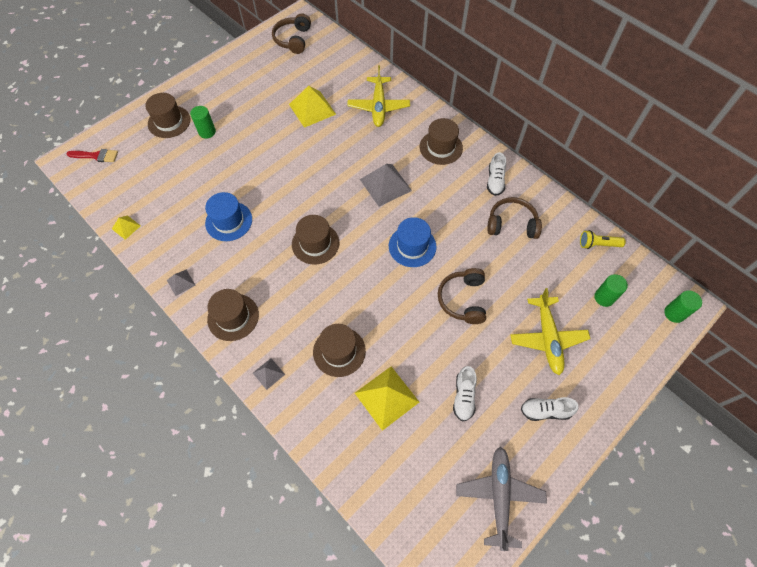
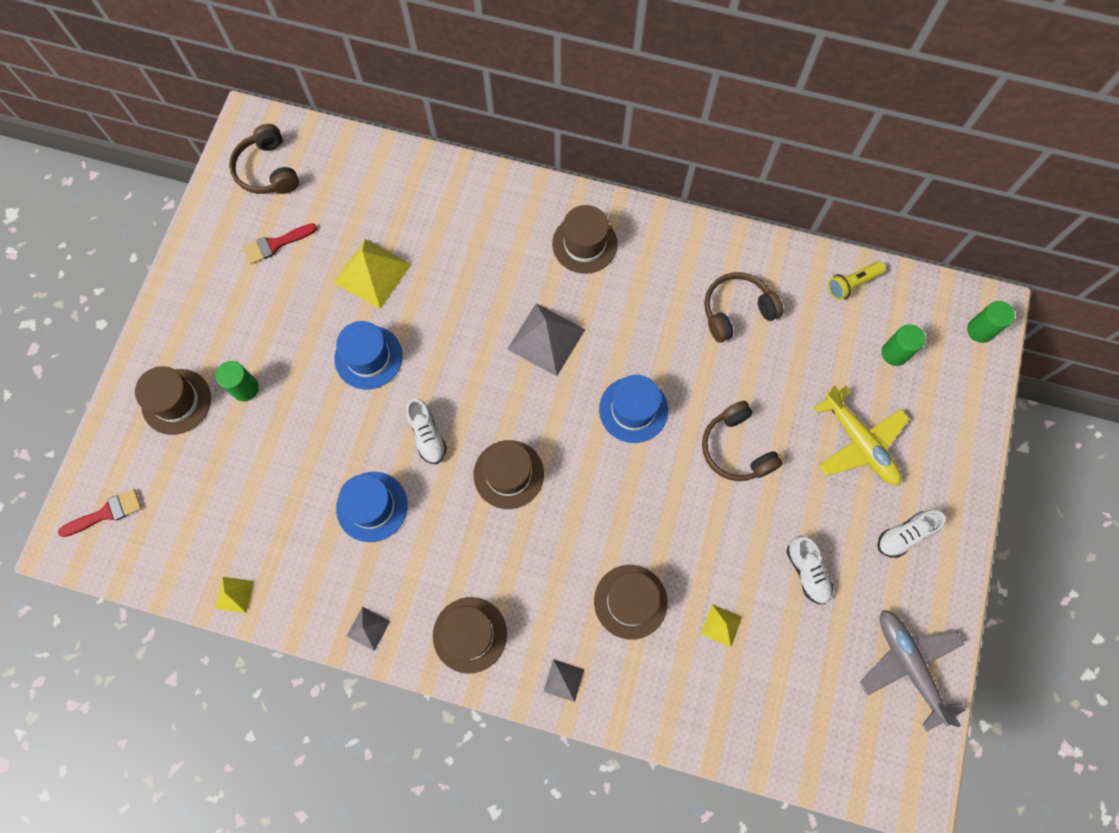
camera: 30 degrees left, 10 degrees up
(272, 74) = (275, 244): none -> red brush
(281, 147) = (368, 357): none -> blue hat
(378, 107) = (463, 222): yellow plane -> none
(386, 397) = (721, 625): yellow pyramid -> yellow pyramid, size x0.51
(495, 181) = (682, 258): white shoe -> white shoe (427, 435)

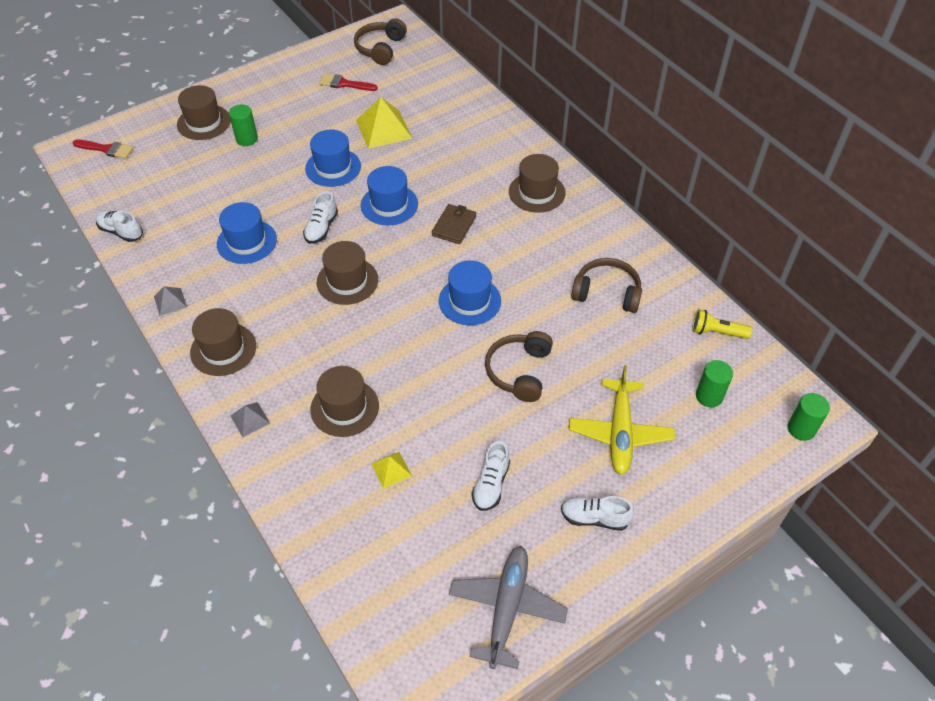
camera: 40 degrees right, 20 degrees down
(234, 594) = (121, 232): yellow pyramid -> white shoe
(465, 360) = (389, 205): none -> blue hat
(546, 339) = (454, 226): grey pyramid -> brown wallet

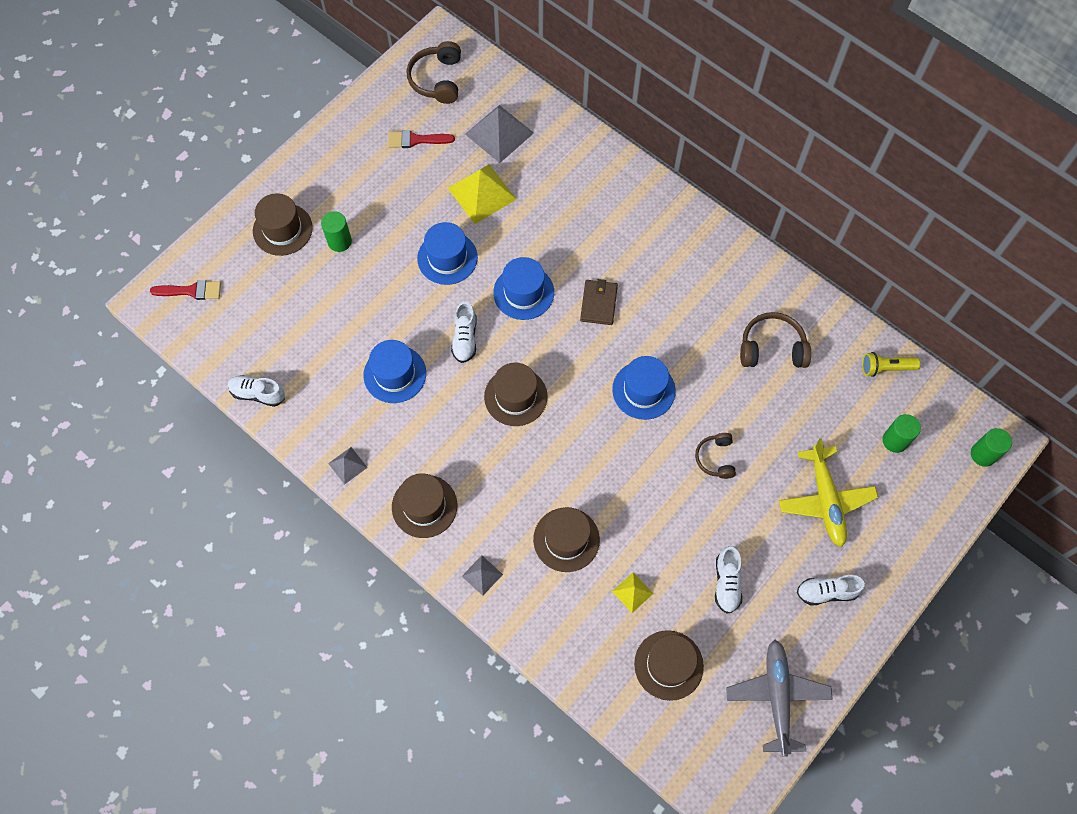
camera: 15 degrees left, 15 degrees up
(416, 92) = (499, 133): none -> grey pyramid
(519, 371) = (715, 458): brown headphones -> brown headphones, size x0.64
(537, 192) = (668, 241): brown hat -> brown hat (668, 665)

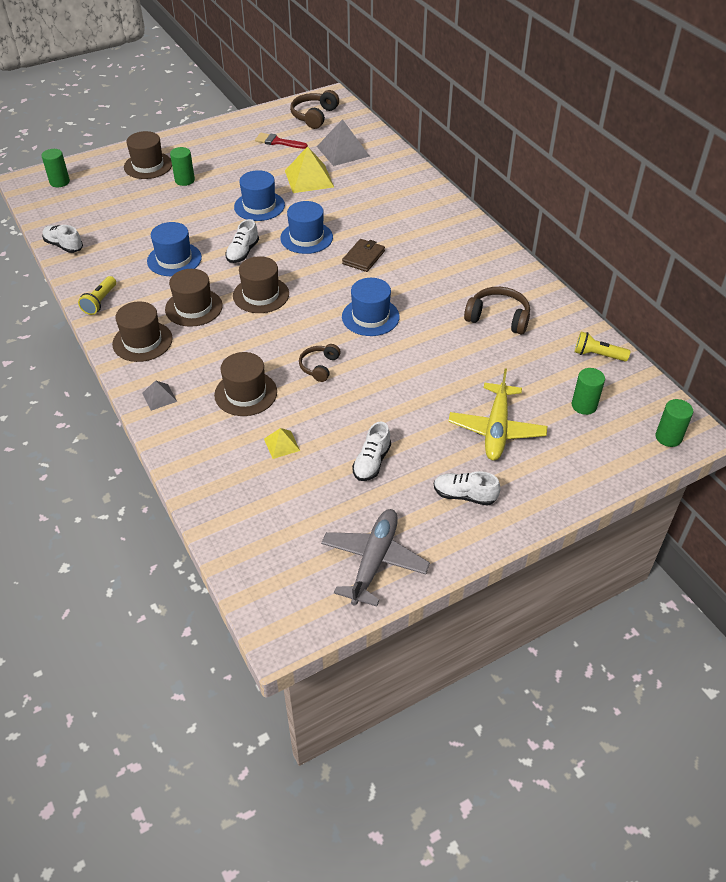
camera: 20 degrees right, 20 degrees down
(191, 291) = (59, 182): red brush -> green cylinder
(347, 465) = (100, 302): grey pyramid -> yellow flashlight
(668, 665) = (283, 506): brown hat -> brown hat (194, 307)
(715, 458) = (409, 375): brown headphones -> brown headphones (319, 366)

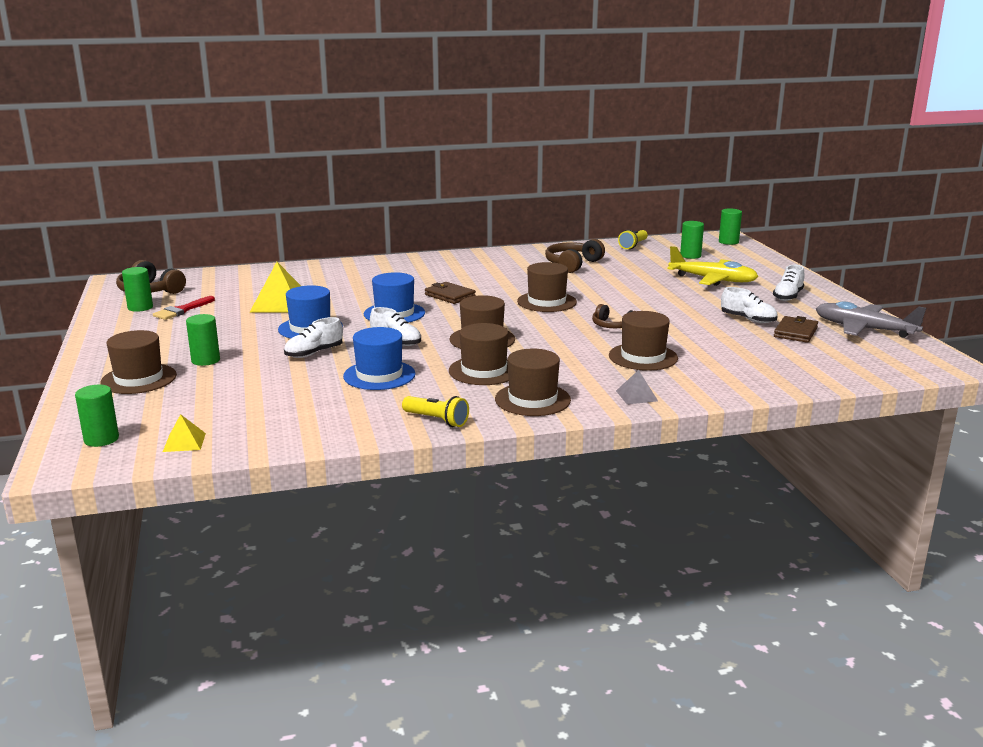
camera: 75 degrees left, 25 degrees down
(64, 246) = (283, 440): white shoe -> white shoe (314, 353)
(277, 124) = (140, 307): none -> green cylinder
(281, 444) = (721, 348): yellow pyramid -> yellow pyramid (184, 442)
(342, 151) = (243, 286): grey pyramid -> none
(344, 501) = (795, 332): none -> brown wallet
(370, 317) = (546, 302): blue hat -> brown hat

